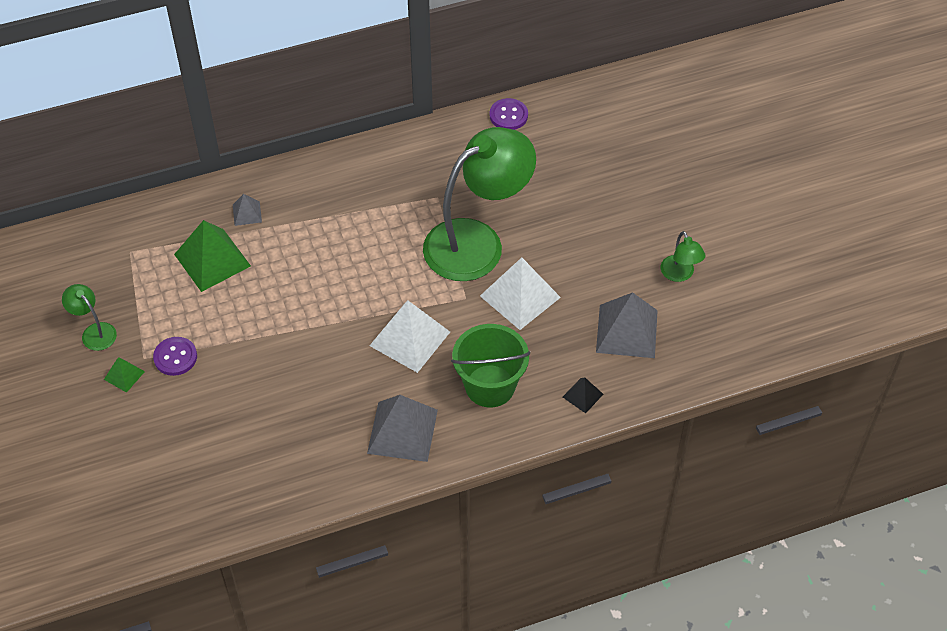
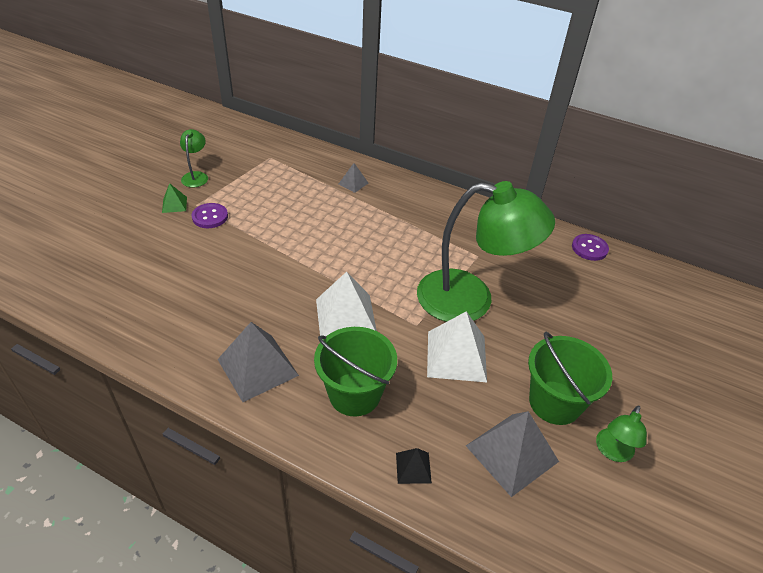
camera: 45 degrees right, 10 degrees down
(212, 260) = (301, 190): green pyramid -> none
(615, 272) = (554, 402): none -> green bucket

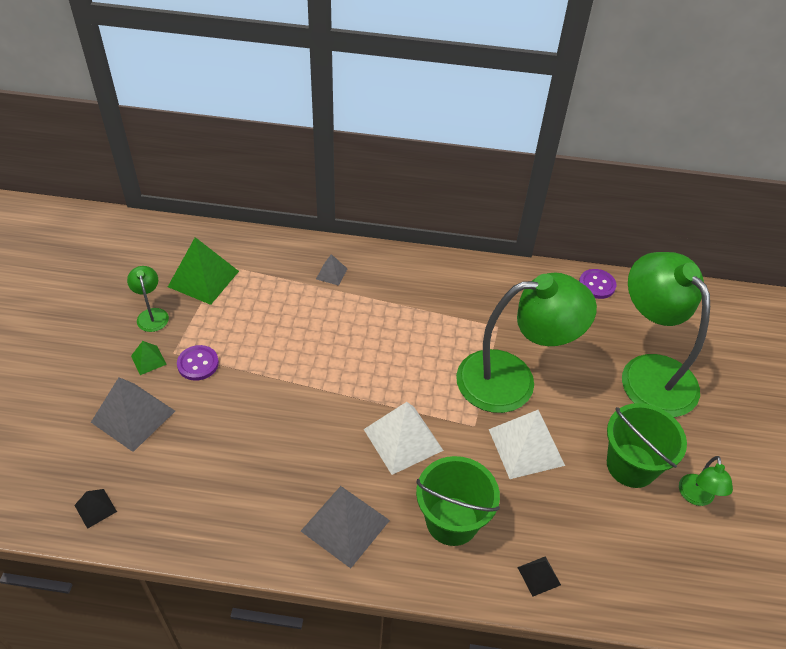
camera: 20 degrees left, 5 degrees up
(69, 292) = (95, 508): none -> black pyramid
(249, 162) = (203, 279): none -> green pyramid
(511, 453) = (615, 530): grey pyramid -> grey pyramid (133, 416)
(610, 330) = (649, 372): none -> green lamp

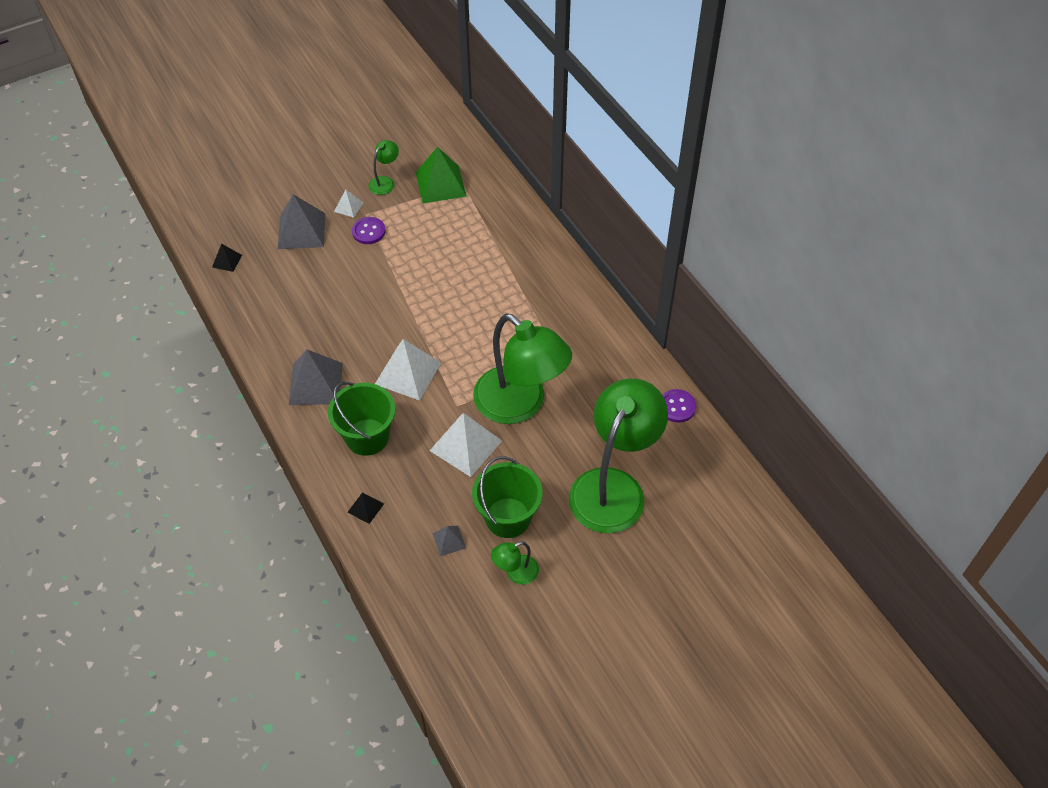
camera: 55 degrees right, 5 degrees up
(148, 360) = (348, 207): green pyramid -> white pyramid
(331, 273) = (516, 244): grey pyramid -> grey pyramid (449, 540)

